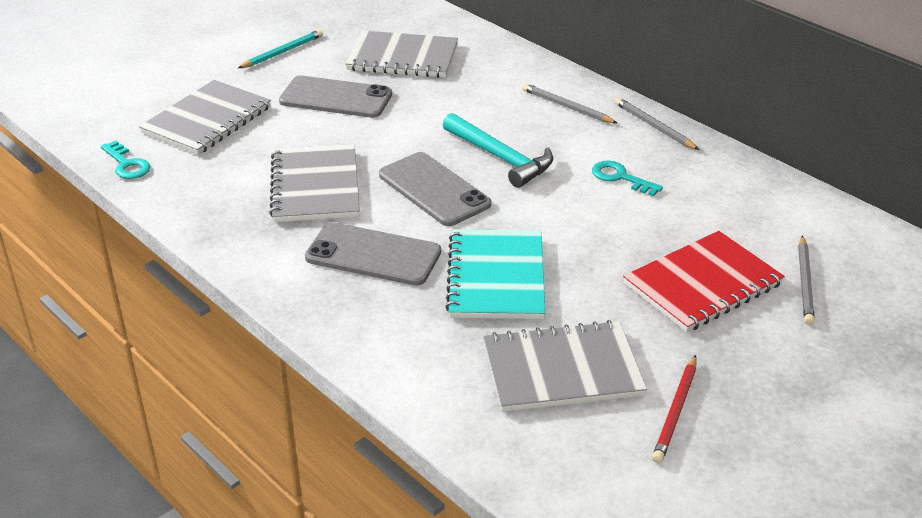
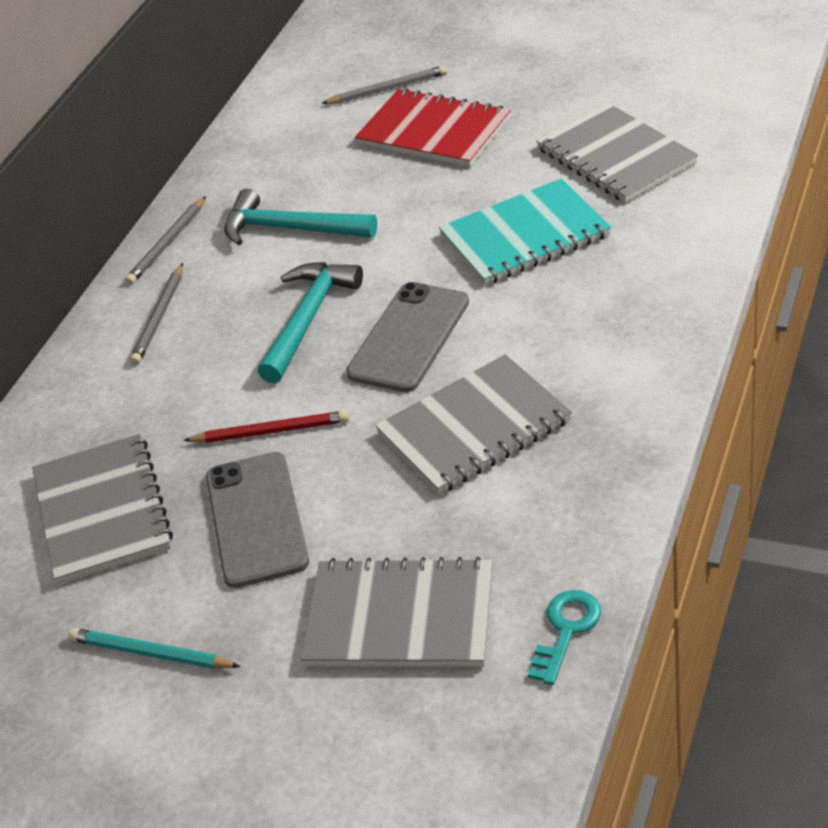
camera: 110 degrees left, 5 degrees up
(373, 255) = (560, 323): grey phone -> none
(620, 178) = (290, 229): turquoise key -> turquoise hammer
(675, 411) = (609, 95): red pencil -> red pencil (270, 432)

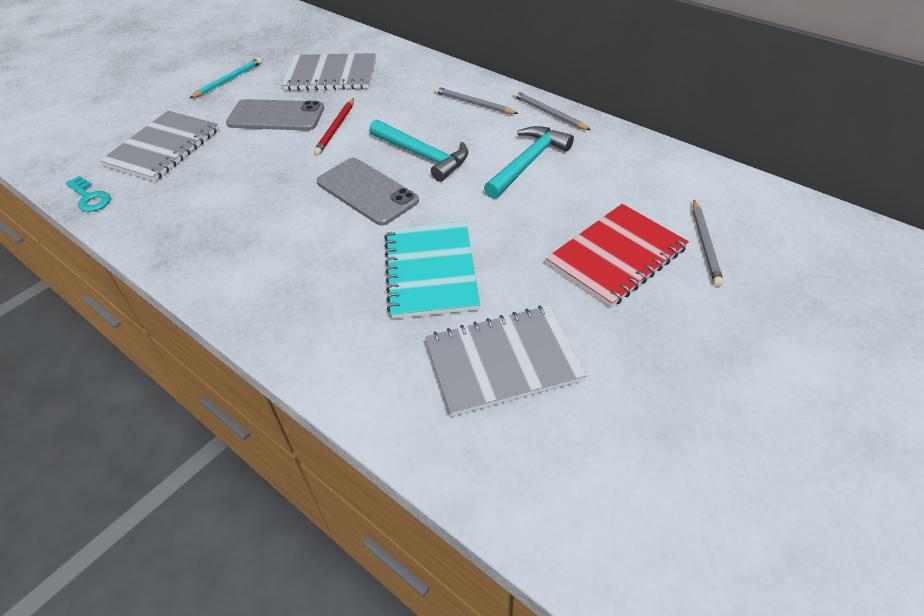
camera: 105 degrees right, 5 degrees up
(474, 428) = (261, 200): grey notebook -> none

